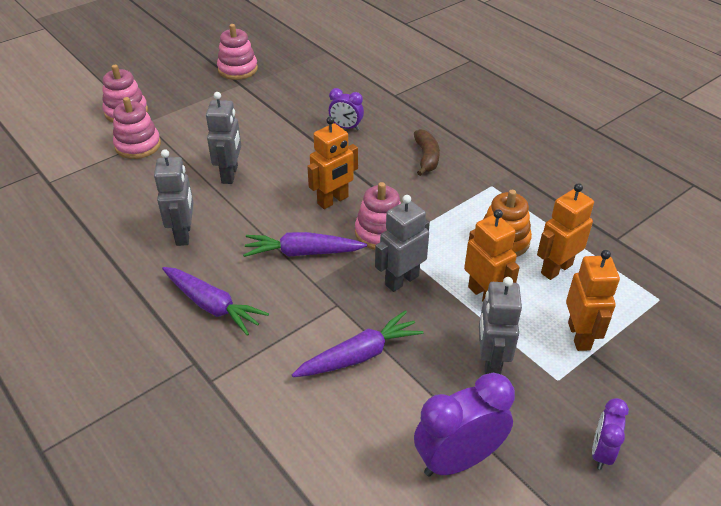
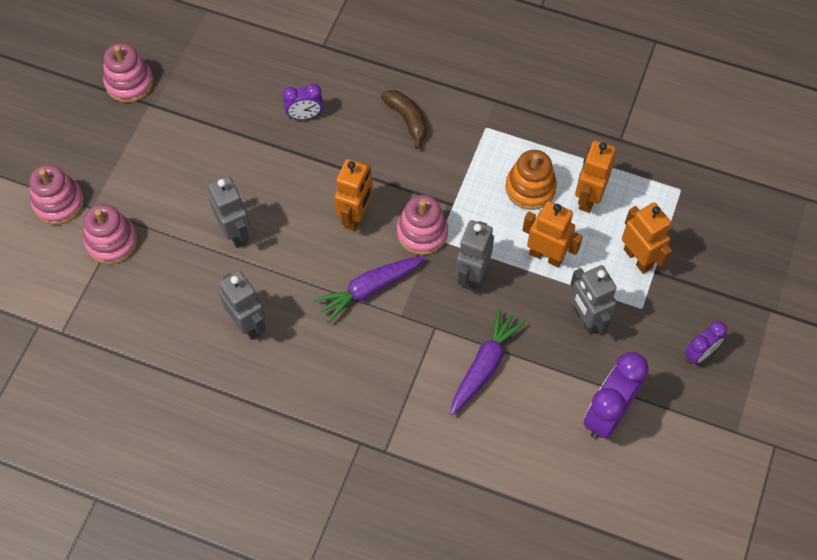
camera: 30 degrees left, 20 degrees up
(212, 306) = (333, 383): purple carrot -> none
(601, 452) = (699, 353): purple clock -> purple clock turned 120 degrees counterclockwise

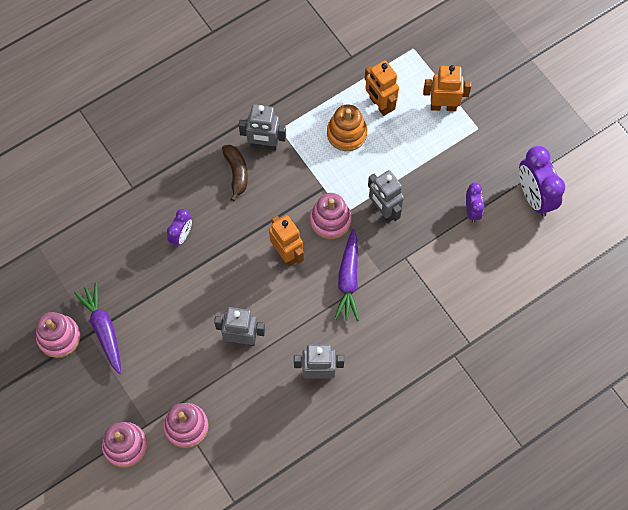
camera: 55 degrees left, 5 degrees up
(407, 120) = (236, 173): brown banana -> brown banana turned 75 degrees clockwise
(484, 365) = (452, 246): purple carrot -> purple carrot (103, 329)
(546, 256) = (402, 157): orange robot -> none
(586, 319) = (463, 165): grey robot -> grey robot (264, 145)
(699, 353) = (531, 118): purple clock -> purple clock (472, 210)

